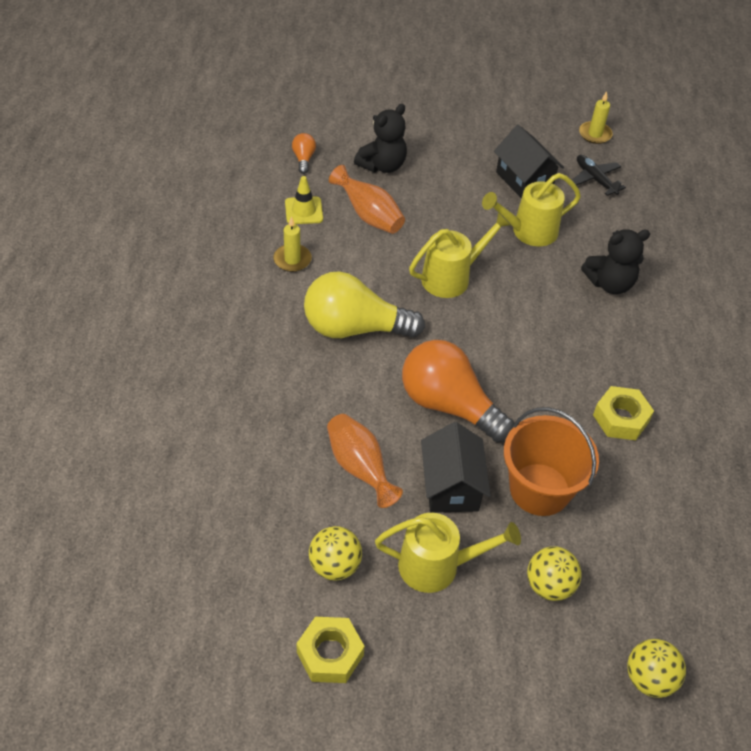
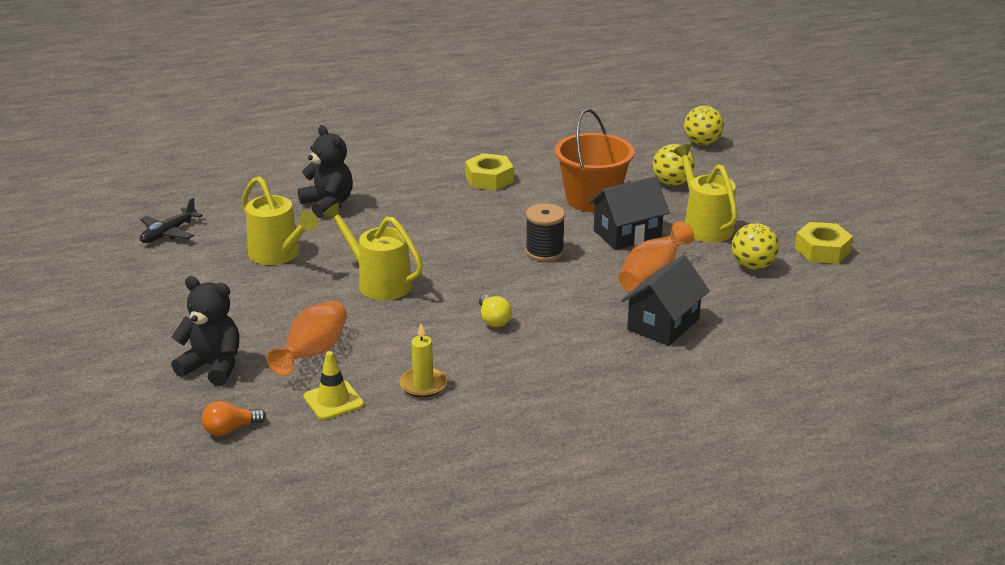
camera: 110 degrees left, 20 degrees down
(354, 328) = (493, 320): yellow light bulb -> yellow light bulb, size x0.42
(449, 405) = (544, 252): orange light bulb -> black spool
(524, 180) = (191, 271): black house -> black house (663, 324)
(595, 134) = (83, 244): yellow candle -> none

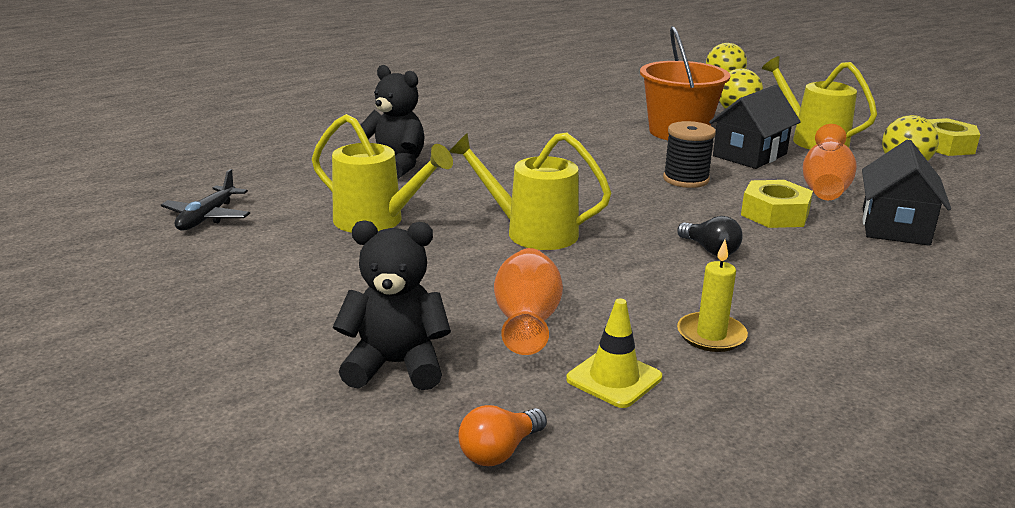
camera: 20 degrees left, 5 degrees down
(489, 179) = (553, 127): yellow nut -> yellow nut (774, 214)
(493, 320) = (710, 250): yellow light bulb -> black light bulb

